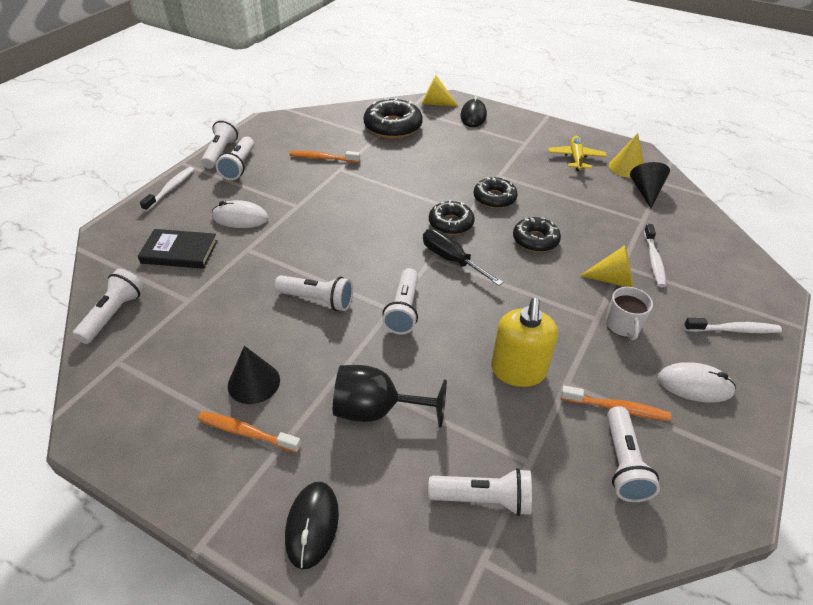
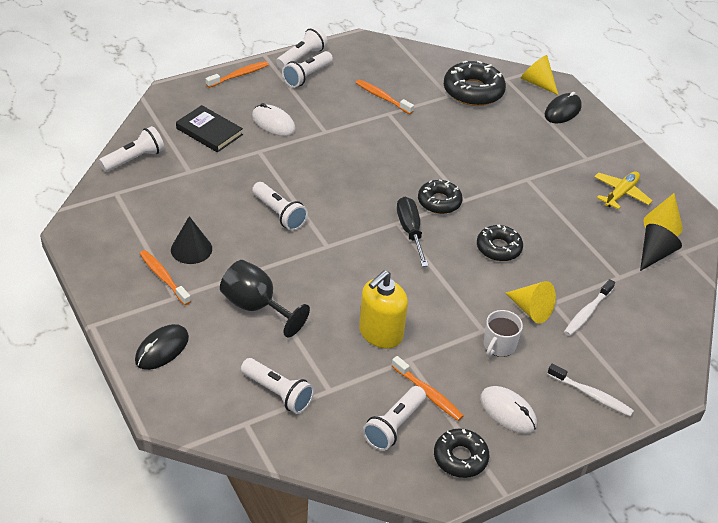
camera: 30 degrees right, 0 degrees up
(171, 189) = (239, 75): white toothbrush -> orange toothbrush
(403, 310) = (336, 251): white flashlight -> none
(494, 198) = (500, 197): black donut -> black donut (460, 457)

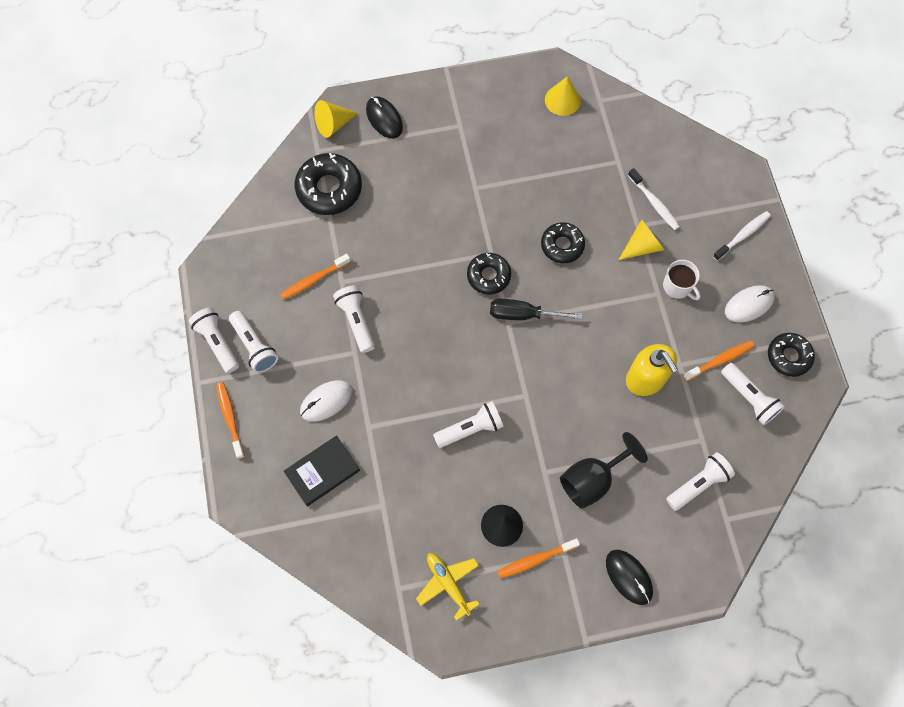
camera: 70 degrees left, 25 degrees up
(134, 159) = (348, 560): white flashlight -> white flashlight (356, 321)
(620, 194) = (515, 117): yellow plane -> yellow plane (448, 584)
(654, 254) = (597, 122): black cone -> none

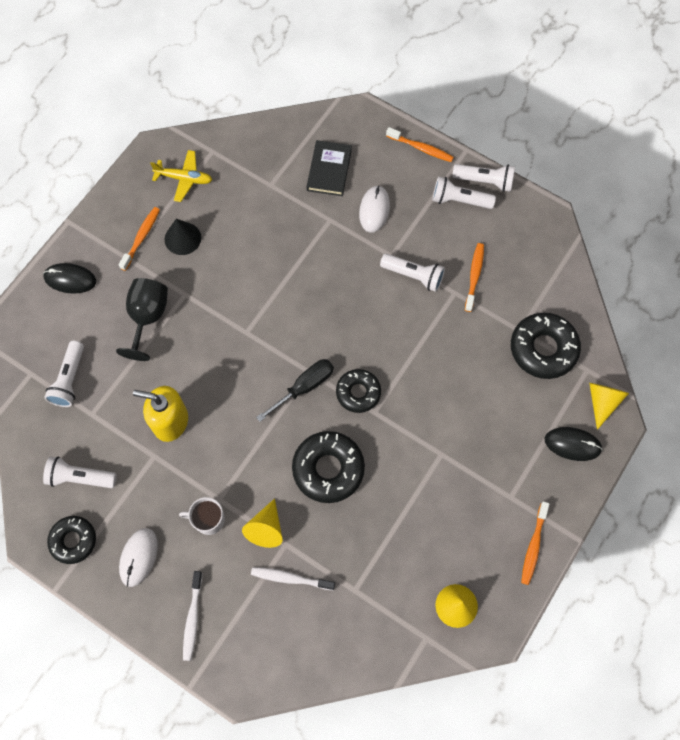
camera: 135 degrees right, 0 degrees up
(470, 429) = (262, 277): white flashlight -> none
(562, 245) = (328, 469): black donut -> black donut, size x1.56
(720, 360) = (125, 487): orange toothbrush -> orange toothbrush (533, 546)

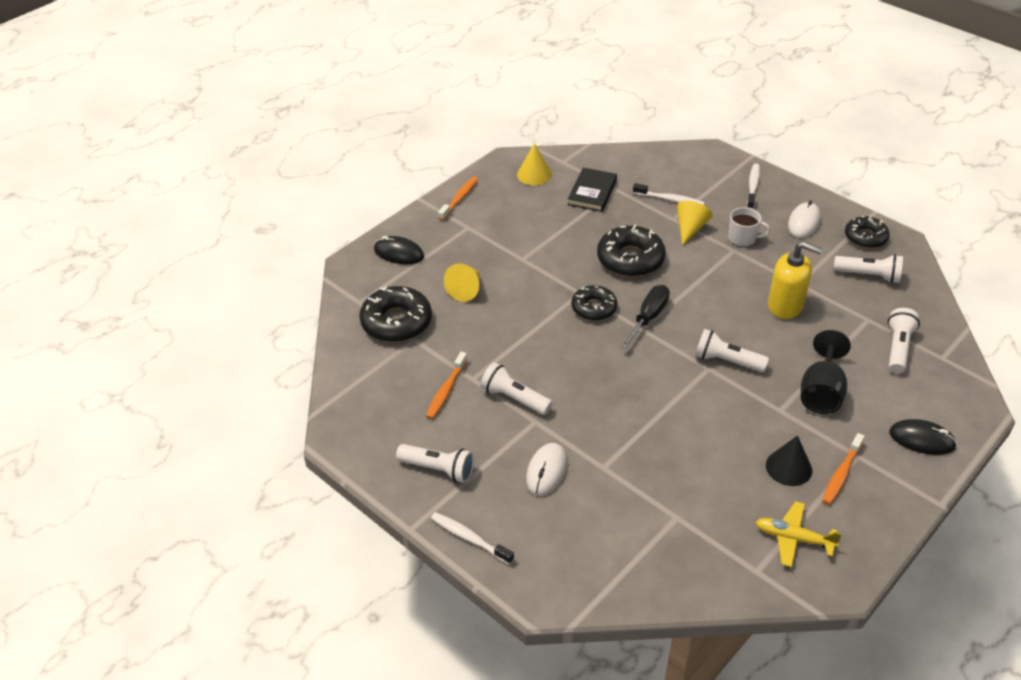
camera: 170 degrees left, 25 degrees down
(304, 387) = (648, 317): black screwdriver -> black screwdriver turned 150 degrees clockwise
(329, 170) = (597, 525): black book -> black book (592, 192)
(421, 148) = (469, 538): orange toothbrush -> white toothbrush
(485, 181) = (399, 487): white flashlight -> white flashlight (727, 361)
(602, 402) = (357, 278): yellow cone -> yellow cone (466, 290)

